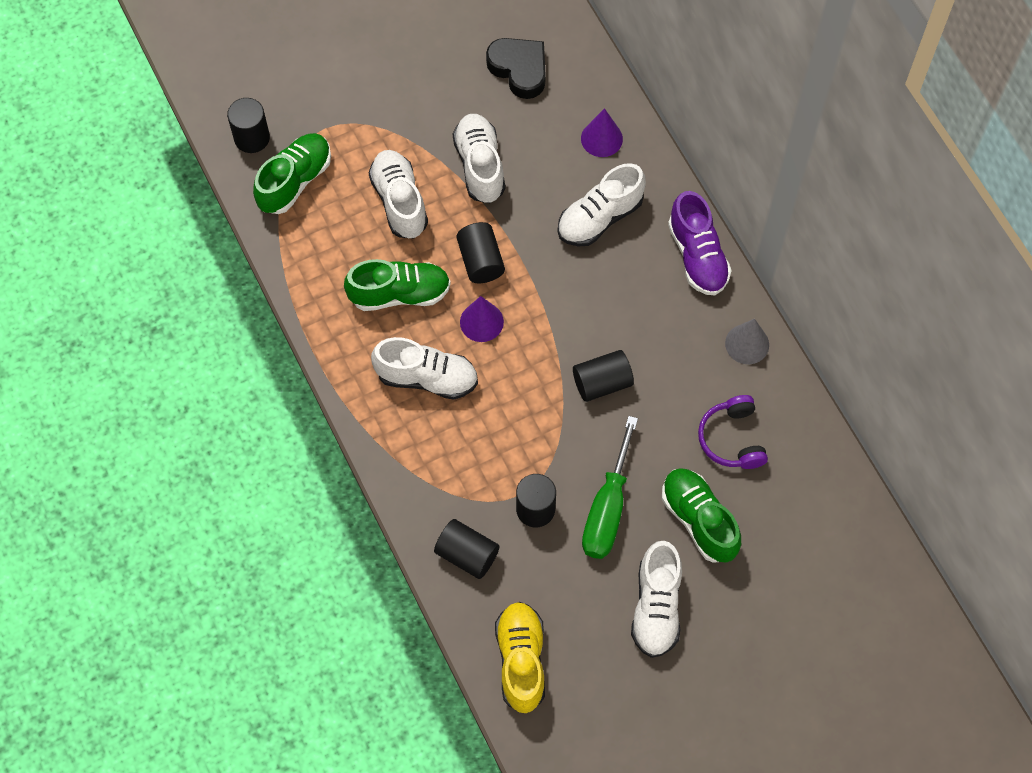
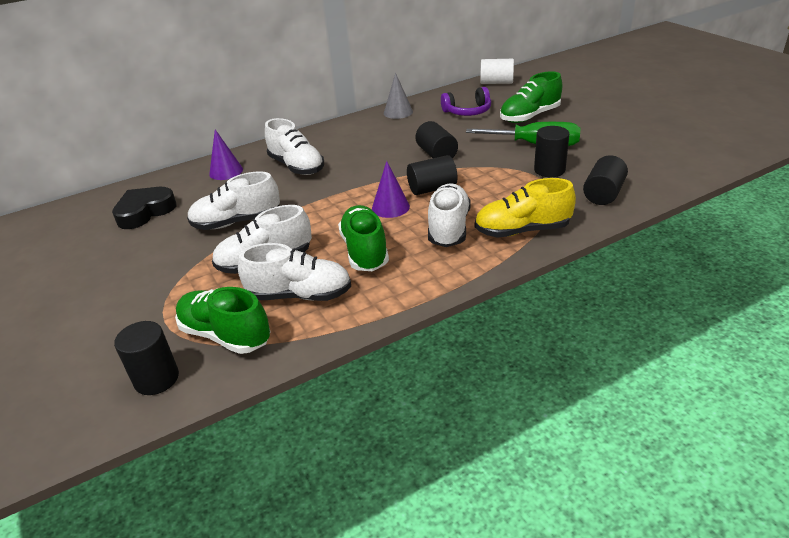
camera: 90 degrees left, 30 degrees down
(480, 261) = (332, 213): black cylinder -> black cylinder (432, 188)
(521, 660) = (674, 165): yellow shoe -> yellow shoe (522, 230)
(656, 607) = (599, 124): white shoe -> white shoe (300, 295)
(697, 256) = (332, 131): purple shoe -> none
(839, 498) = (496, 82): none -> white cylinder

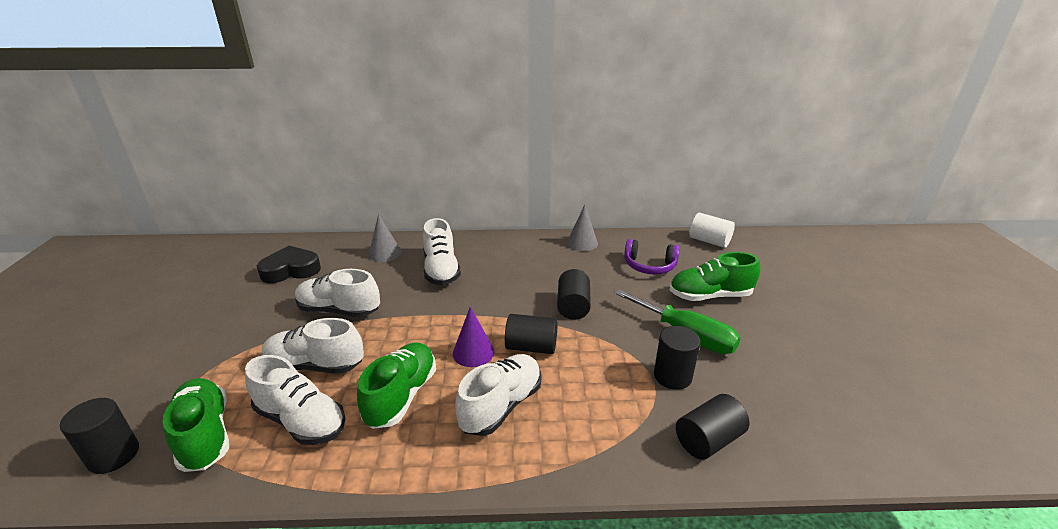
camera: 25 degrees right, 5 degrees down
(226, 171) = (385, 253): purple cone -> grey cone
(522, 230) = (571, 448): yellow shoe -> none

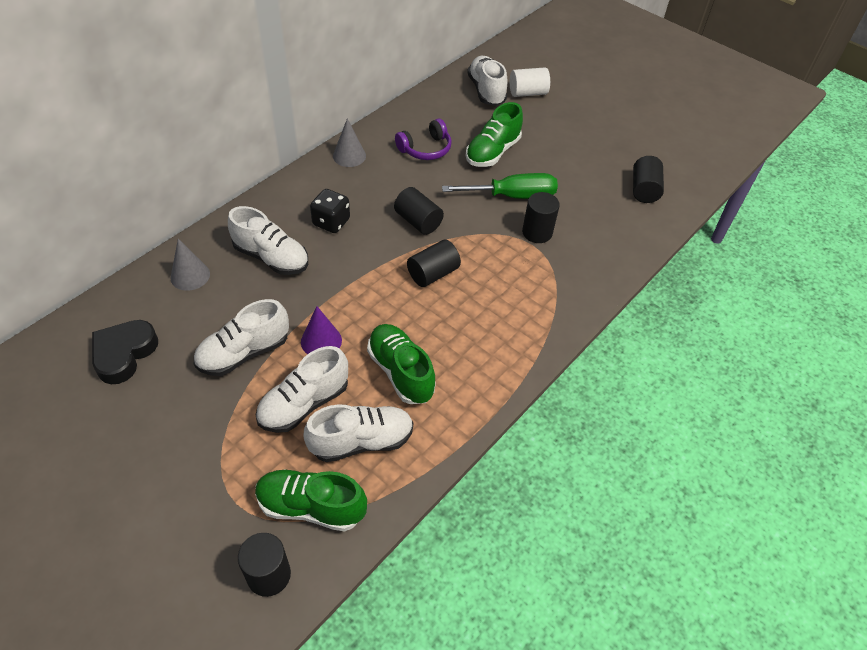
camera: 50 degrees left, 20 degrees up
(473, 352) = (401, 306): purple cone -> purple cone (321, 341)
(501, 406) = (470, 327): white shoe -> white shoe (486, 91)
(509, 272) = (331, 222): none -> black dice
(708, 440) = (595, 260): black cylinder -> black cylinder (644, 190)
(709, 241) = (439, 97): white cylinder -> white cylinder (527, 93)

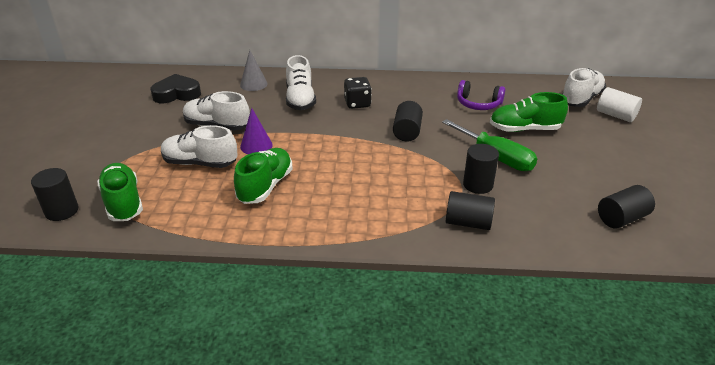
camera: 55 degrees right, 15 degrees down
(349, 156) = (423, 83): grey cone -> none
(361, 441) = (191, 198): white shoe -> none
(433, 273) = (368, 159): black cylinder -> black cylinder (468, 222)

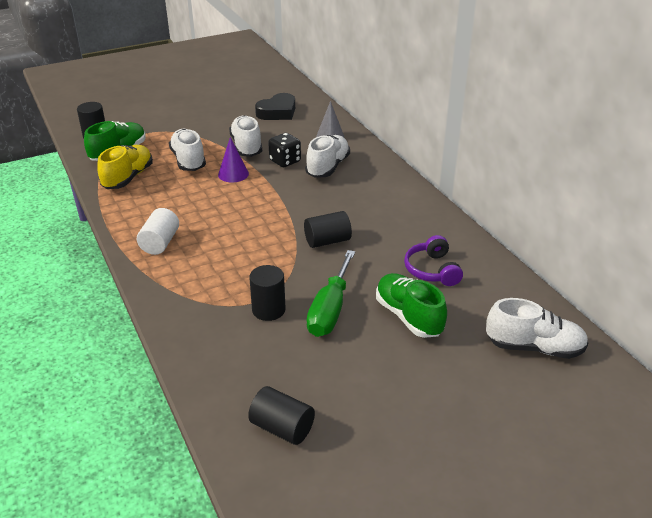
camera: 60 degrees right, 0 degrees up
(177, 94) = (277, 112): black heart -> black heart turned 90 degrees clockwise
(186, 208) = (128, 178): none -> yellow shoe
(265, 186) = (179, 199): green shoe -> none
(300, 99) = (328, 167): white shoe -> white shoe turned 150 degrees clockwise
(357, 103) = (352, 198): black dice -> black dice (285, 161)
(468, 222) = (201, 319): black cylinder -> none
(615, 115) = (523, 387): white cylinder -> white cylinder (160, 243)

